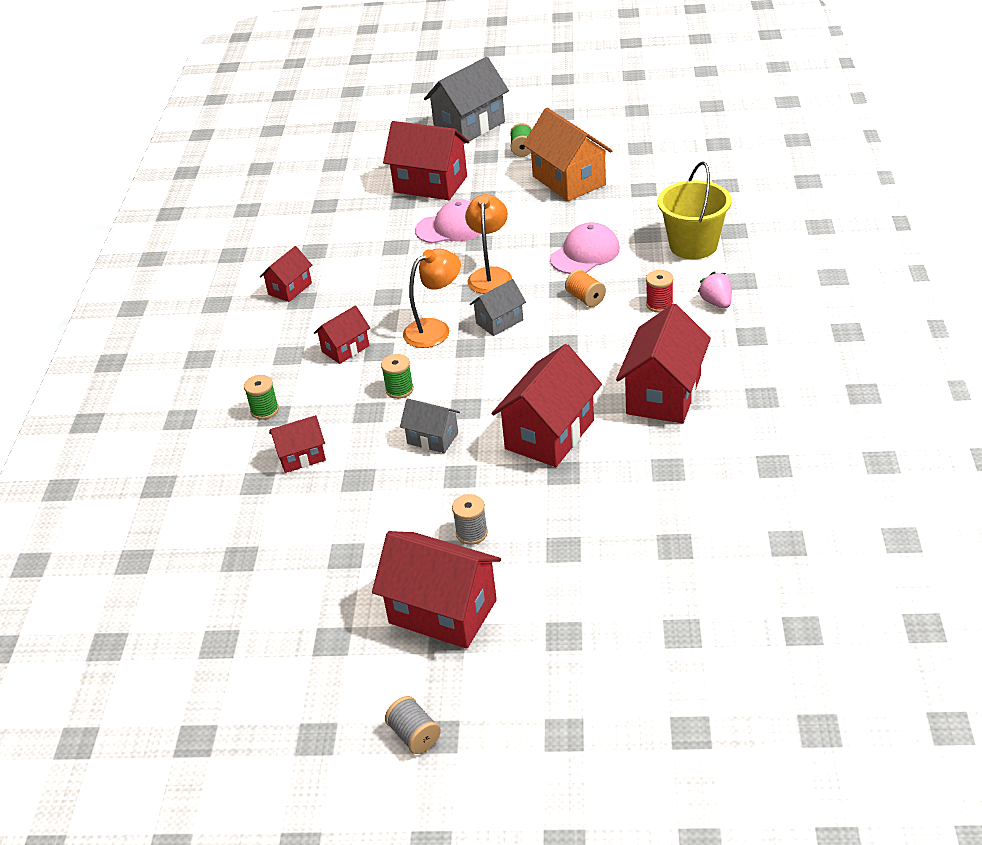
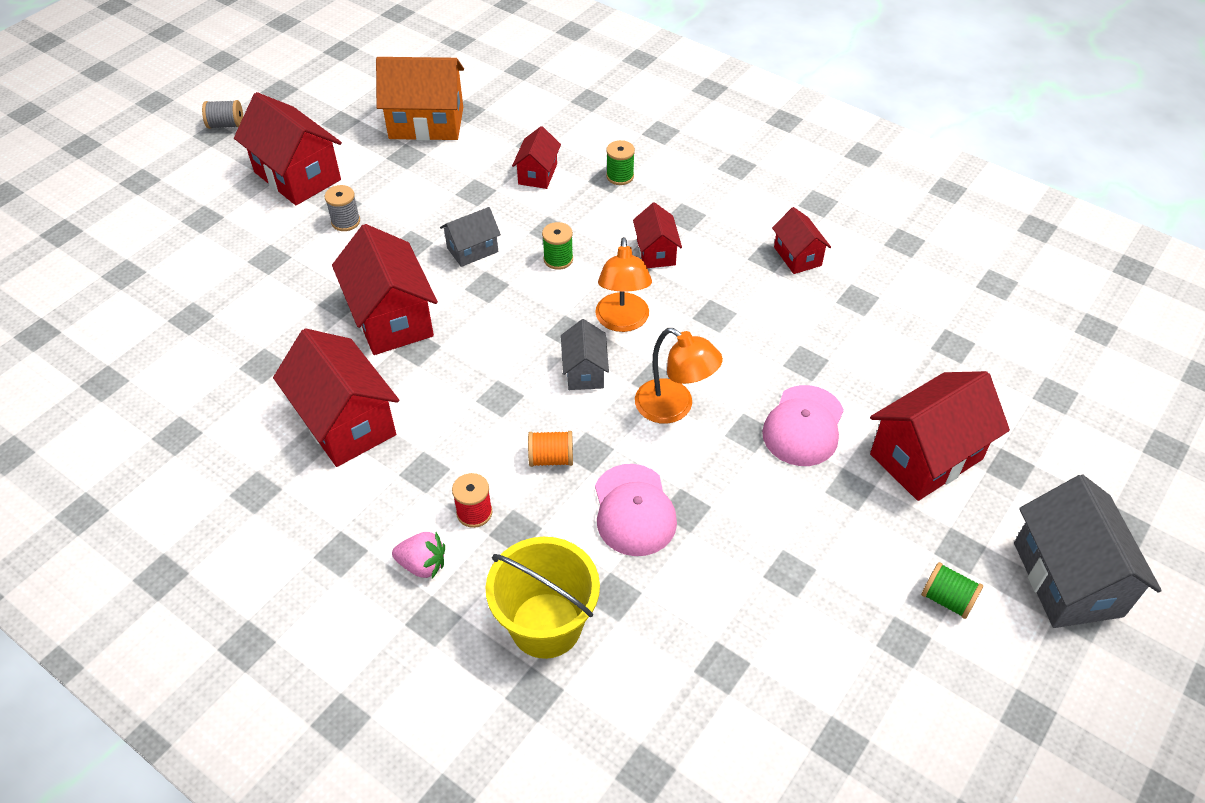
camera: 120 degrees right, 10 degrees up
(443, 611) = (297, 176): red house -> red house turned 75 degrees clockwise
(569, 180) = (816, 599): orange house -> orange house (426, 123)

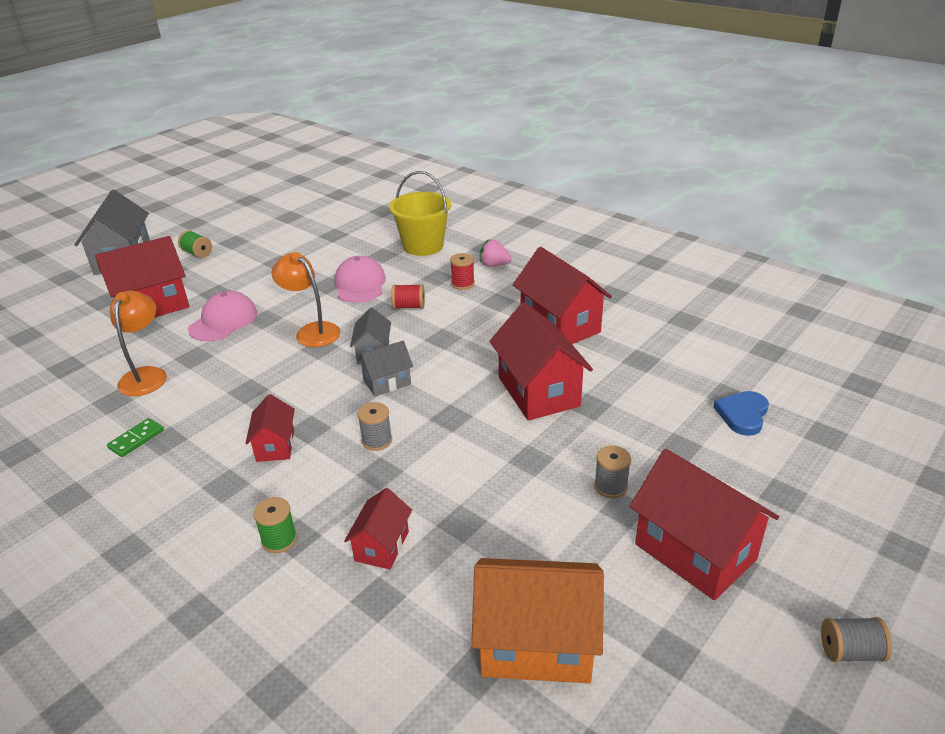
camera: 175 degrees left, 15 degrees down
(189, 294) = (742, 414): none -> blue heart
(472, 250) = (465, 452): grey house -> grey house (387, 382)
(551, 458) = (409, 306): orange spool -> red spool
(558, 259) = (377, 440): green spool -> grey spool
(622, 321) = (331, 386): orange lamp -> orange lamp (146, 375)
(797, 256) = (136, 439): red house -> green domino

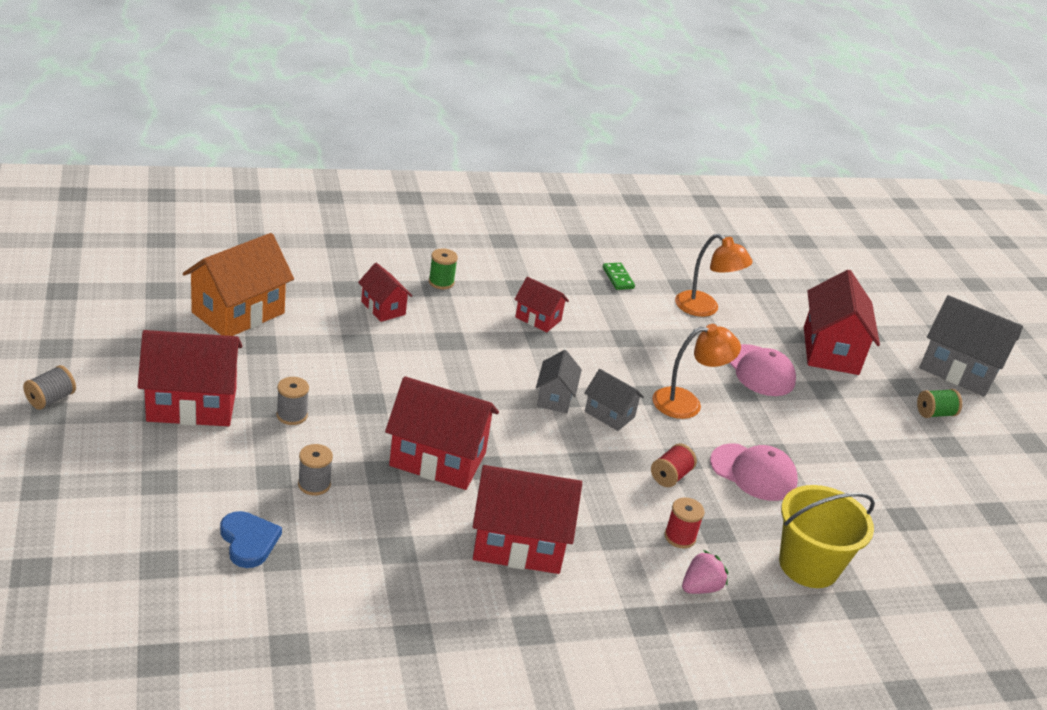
camera: 120 degrees right, 0 degrees up
(377, 440) = (486, 356): grey spool -> grey spool (314, 484)

